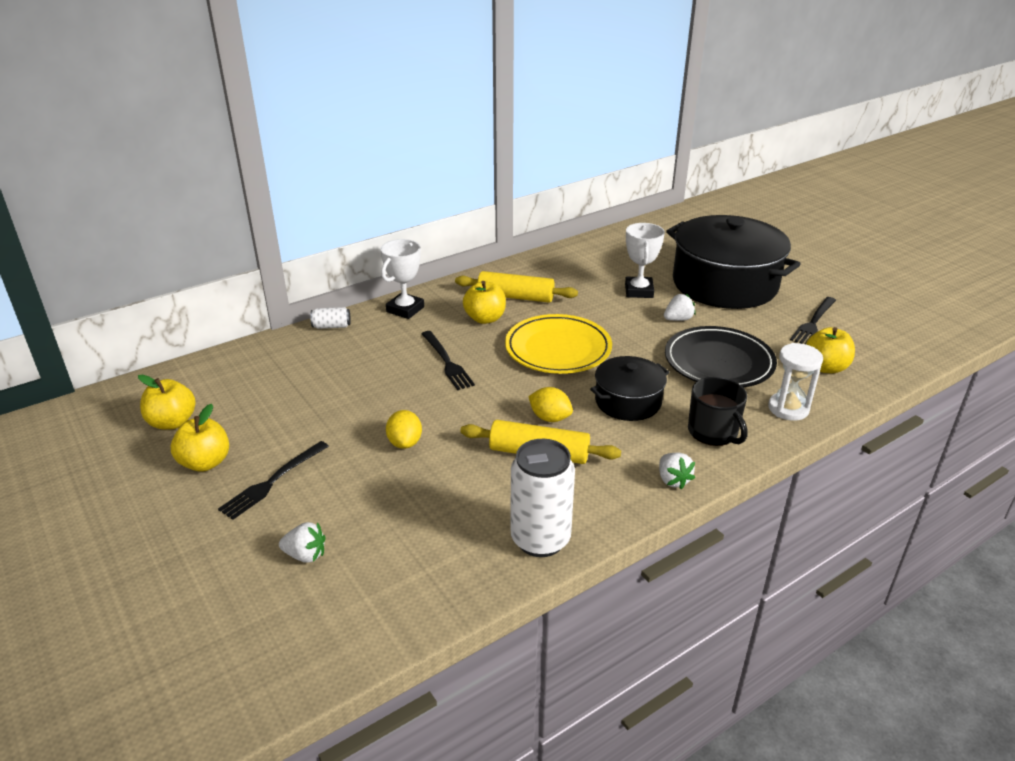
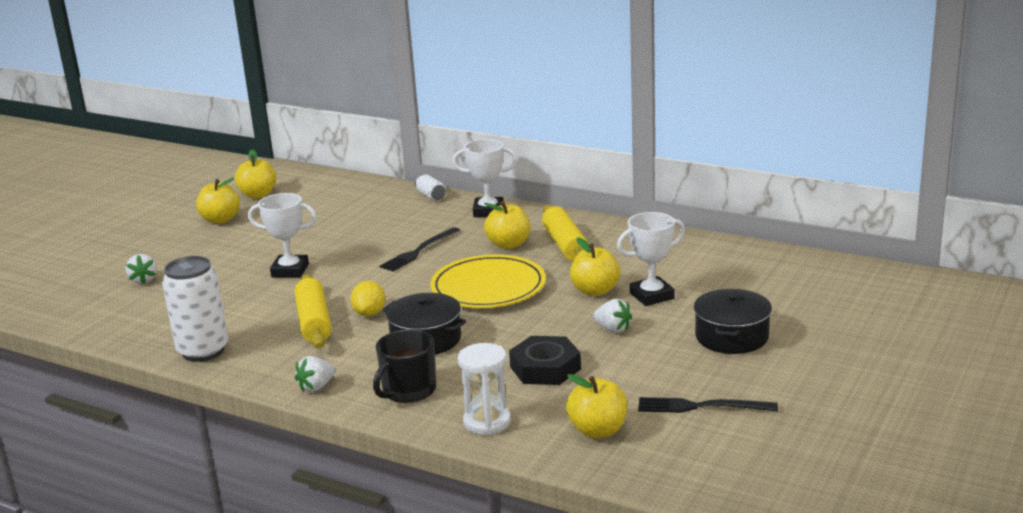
camera: 65 degrees right, 10 degrees down
(273, 481) = (214, 245): black fork -> none
(405, 443) = (290, 270): yellow lemon -> white trophy
(609, 308) = (595, 291): none -> yellow apple
(719, 362) = (545, 368): black plate -> black nut
(724, 284) = (732, 337): black pot -> black pot, size x0.52

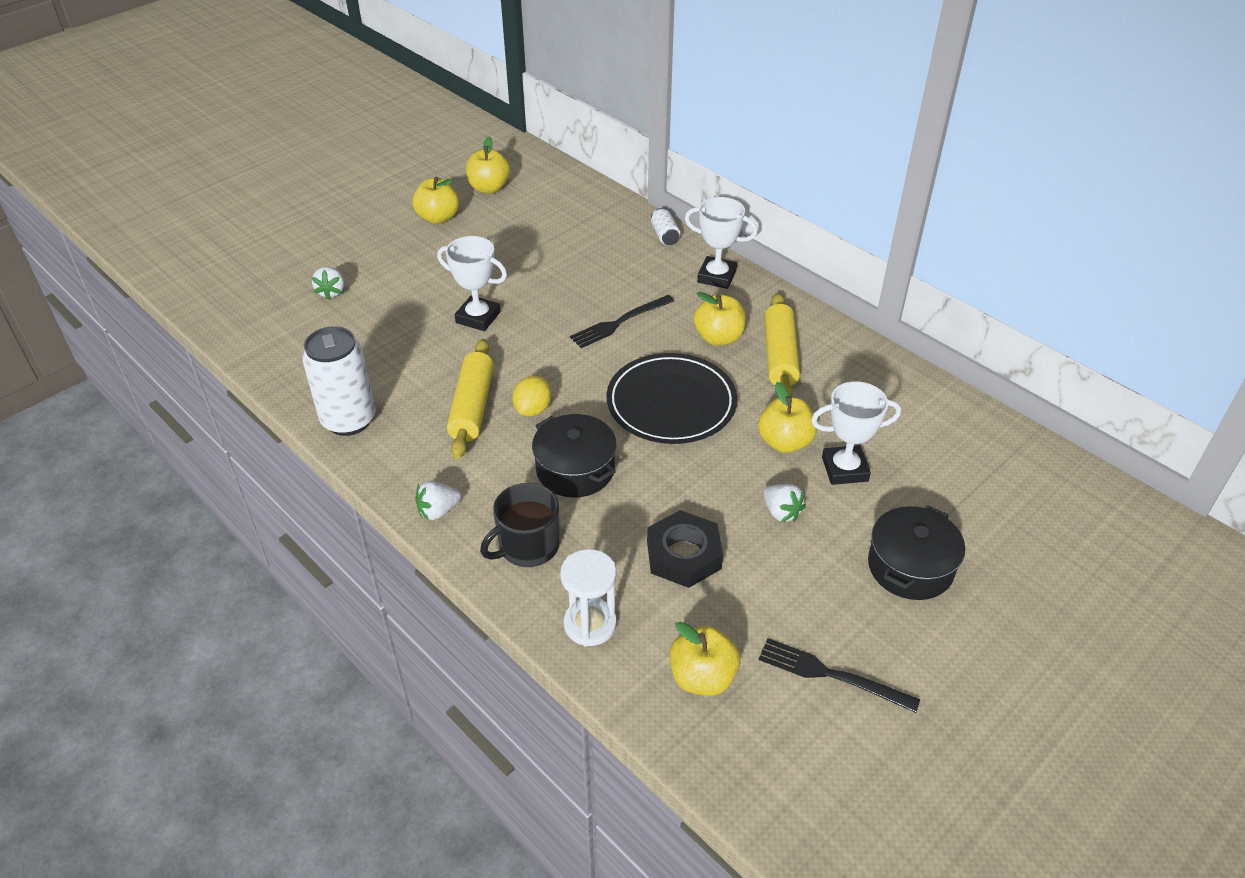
camera: 15 degrees right, 20 degrees up
(488, 287) = (671, 403): yellow plate -> black plate

